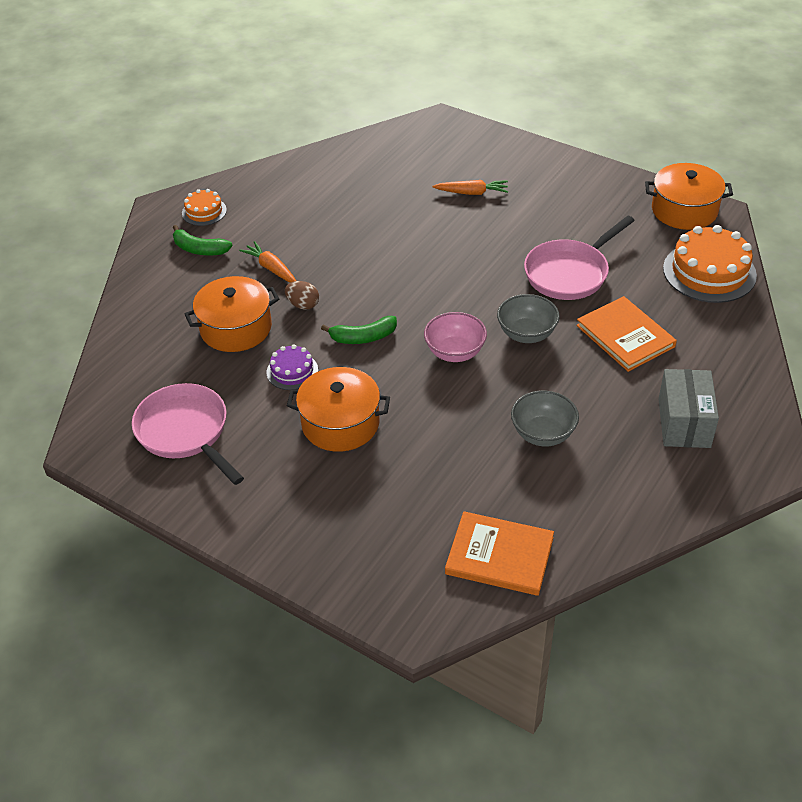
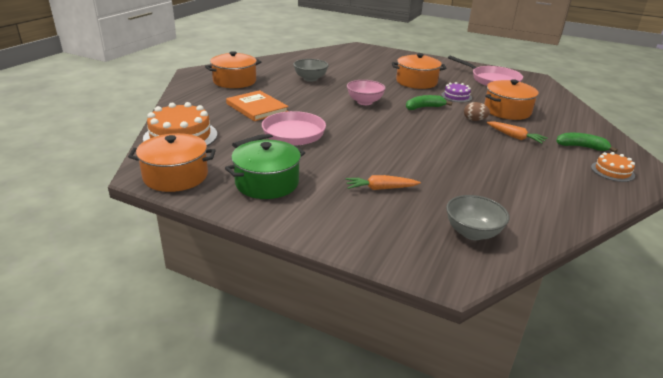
camera: 170 degrees right, 15 degrees down
(499, 555) = (328, 55): orange book -> none
(526, 334) = (321, 108): grey bowl -> grey bowl (472, 233)
(587, 201) = (267, 183): none -> green pot
(684, 423) = (234, 81): grey box -> orange pot

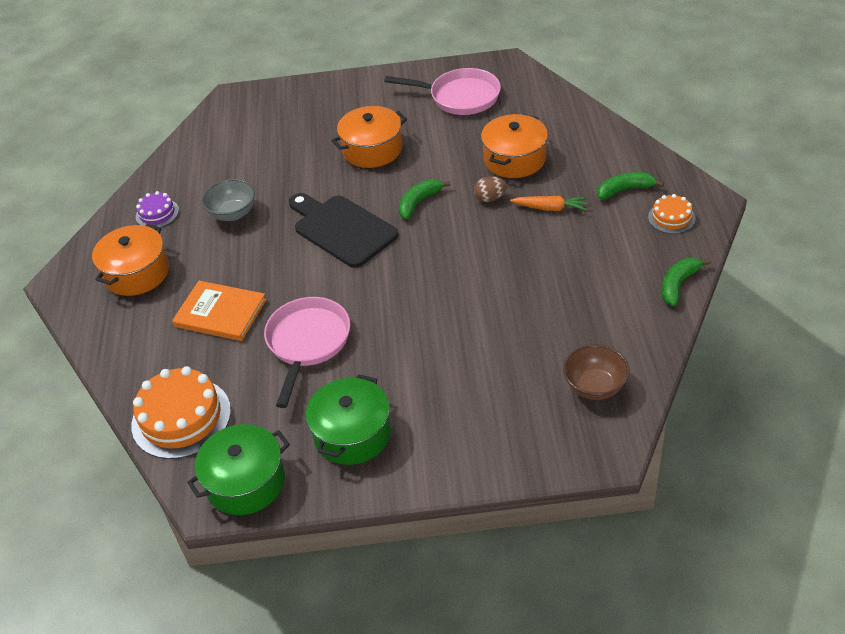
camera: 25 degrees left, 15 degrees up
(176, 176) = (245, 482): orange pot -> green pot
(364, 102) = (342, 229): pink bowl -> black cutting board
(380, 188) = (472, 374): orange carrot -> none
(456, 96) = (440, 158): purple cake -> purple cake (157, 213)
(472, 233) = (595, 386): grey bowl -> brown bowl
(594, 206) = (678, 285): none -> green banana

